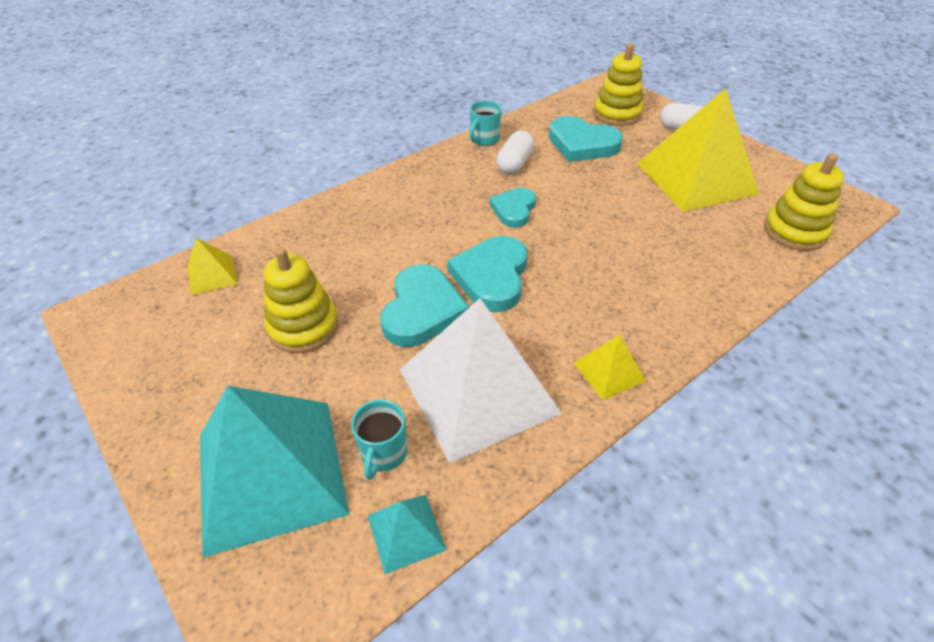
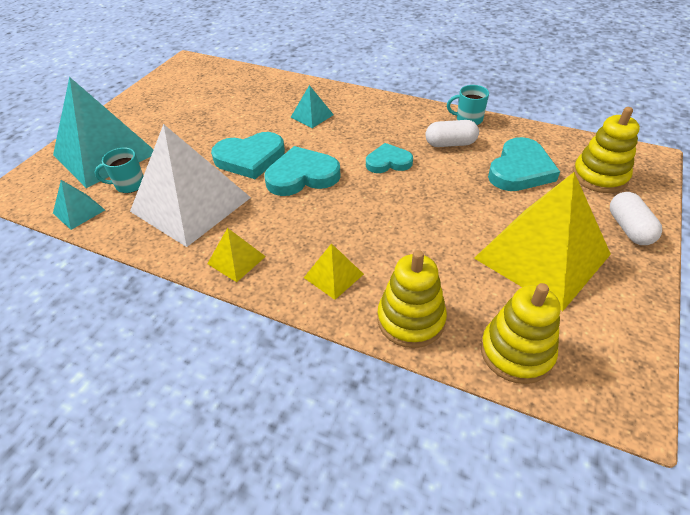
camera: 65 degrees right, 0 degrees up
(212, 275) = (235, 79): yellow pyramid -> yellow pyramid (333, 275)
(303, 327) = (211, 122): yellow stacking toy -> yellow stacking toy (411, 320)
(378, 234) = (312, 116): none -> turquoise pyramid
(582, 144) = (520, 170): turquoise heart -> turquoise heart turned 150 degrees counterclockwise

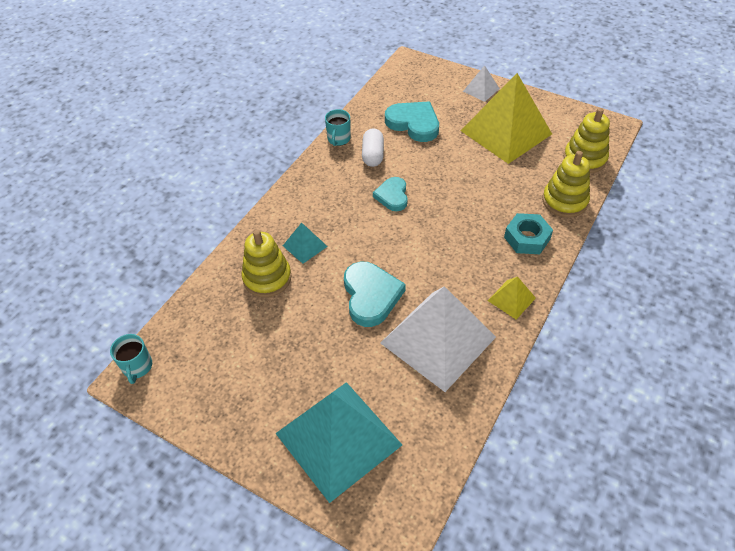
camera: 85 degrees left, 5 degrees up
(79, 211) = (442, 442): turquoise pyramid -> none
(129, 185) = (401, 401): turquoise mug -> turquoise mug (137, 367)
(302, 176) = (404, 255): turquoise heart -> none
(333, 275) = (527, 238): yellow pyramid -> turquoise nut
(599, 176) = (426, 88): yellow stacking toy -> yellow stacking toy (267, 278)
(629, 228) = (481, 90): white capsule -> white pyramid

